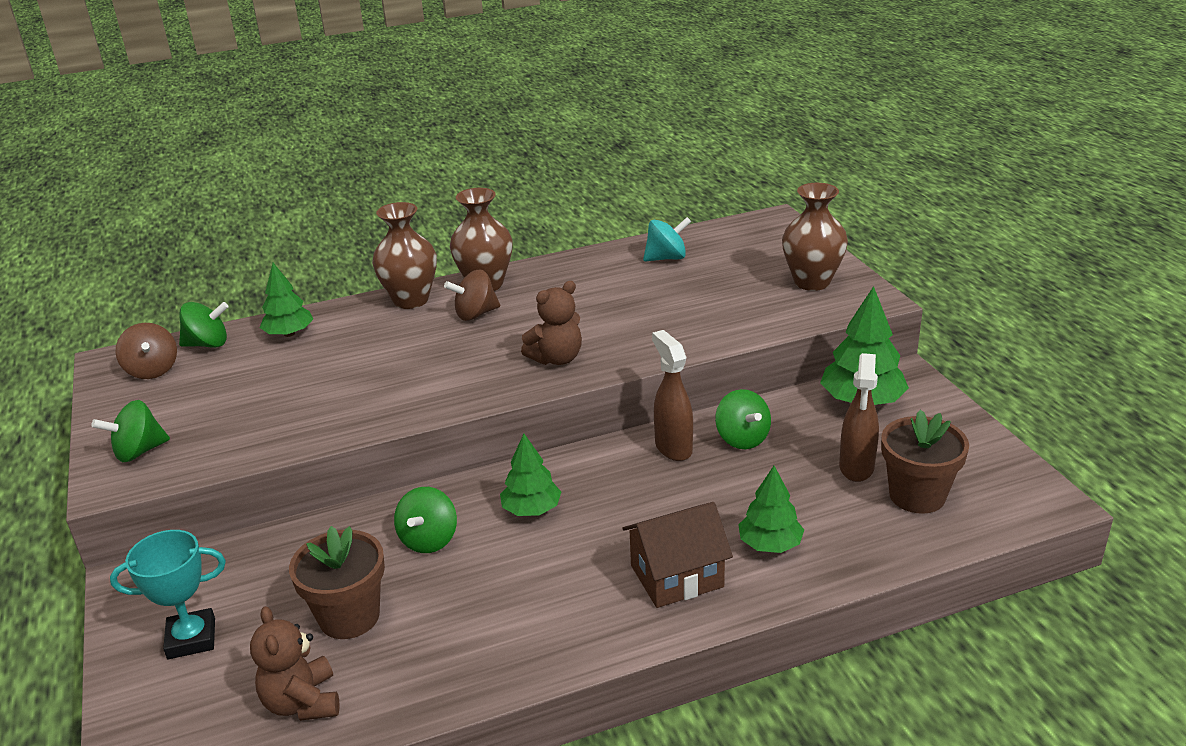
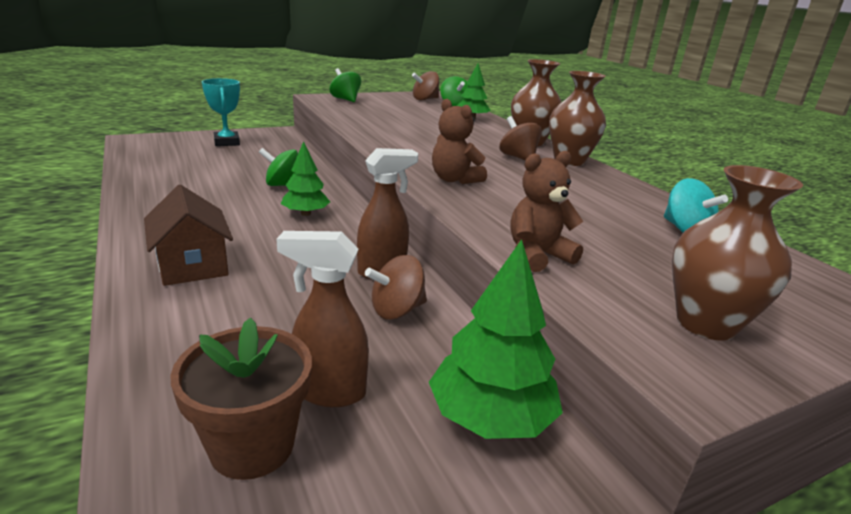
camera: 80 degrees right, 5 degrees down
(302, 702) = (158, 162): brown teddy bear -> brown teddy bear (537, 255)
(349, 617) = (221, 169): brown flower pot -> none
(742, 439) = (396, 310): green spinning top -> brown spinning top
(770, 544) = (209, 314): green tree -> none

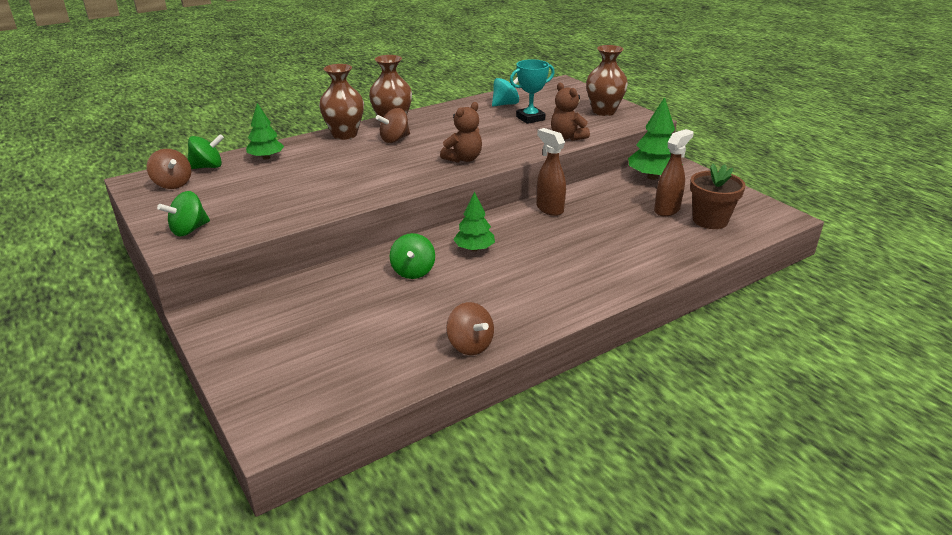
camera: 95 degrees left, 5 degrees up
(192, 265) = (587, 274): brown house -> none
(227, 142) = (269, 344): turquoise trophy -> turquoise trophy (530, 118)
(329, 392) = (667, 210): brown spray bottle -> brown spray bottle turned 135 degrees counterclockwise
(396, 310) = (590, 201): brown spinning top -> brown spinning top (470, 345)

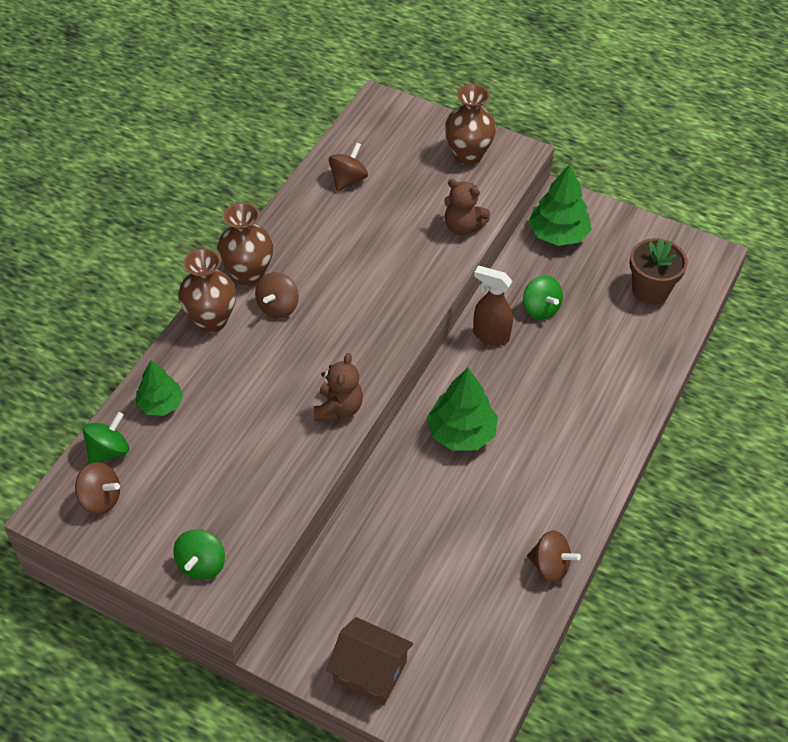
camera: 30 degrees left, 20 degrees up
(250, 354) = (370, 671): none -> brown house
(413, 271) = (428, 493): green spinning top -> green spinning top (540, 309)
(463, 159) = (383, 315): brown teddy bear -> brown teddy bear (338, 408)
(474, 249) = (461, 433): green tree -> green tree, size x1.54
(505, 104) = (348, 180): turquoise spinning top -> brown spinning top
(530, 118) = (397, 201): turquoise trophy -> none
(667, 210) = (603, 289): brown spray bottle -> none

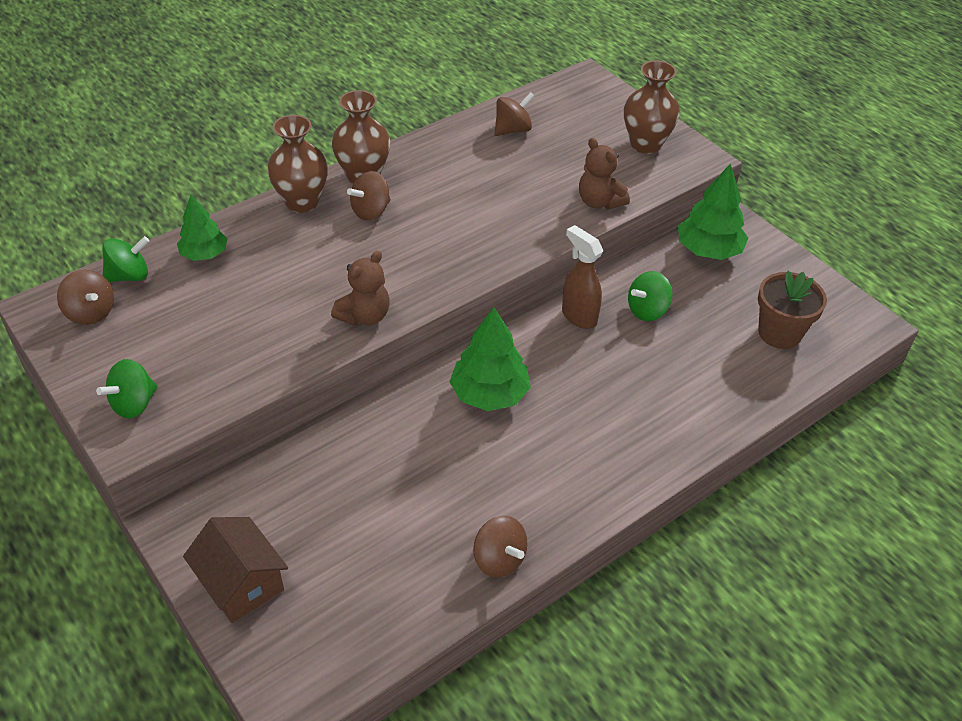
camera: 25 degrees right, 5 degrees down
(540, 309) = (647, 310): green spinning top -> green spinning top turned 60 degrees clockwise

